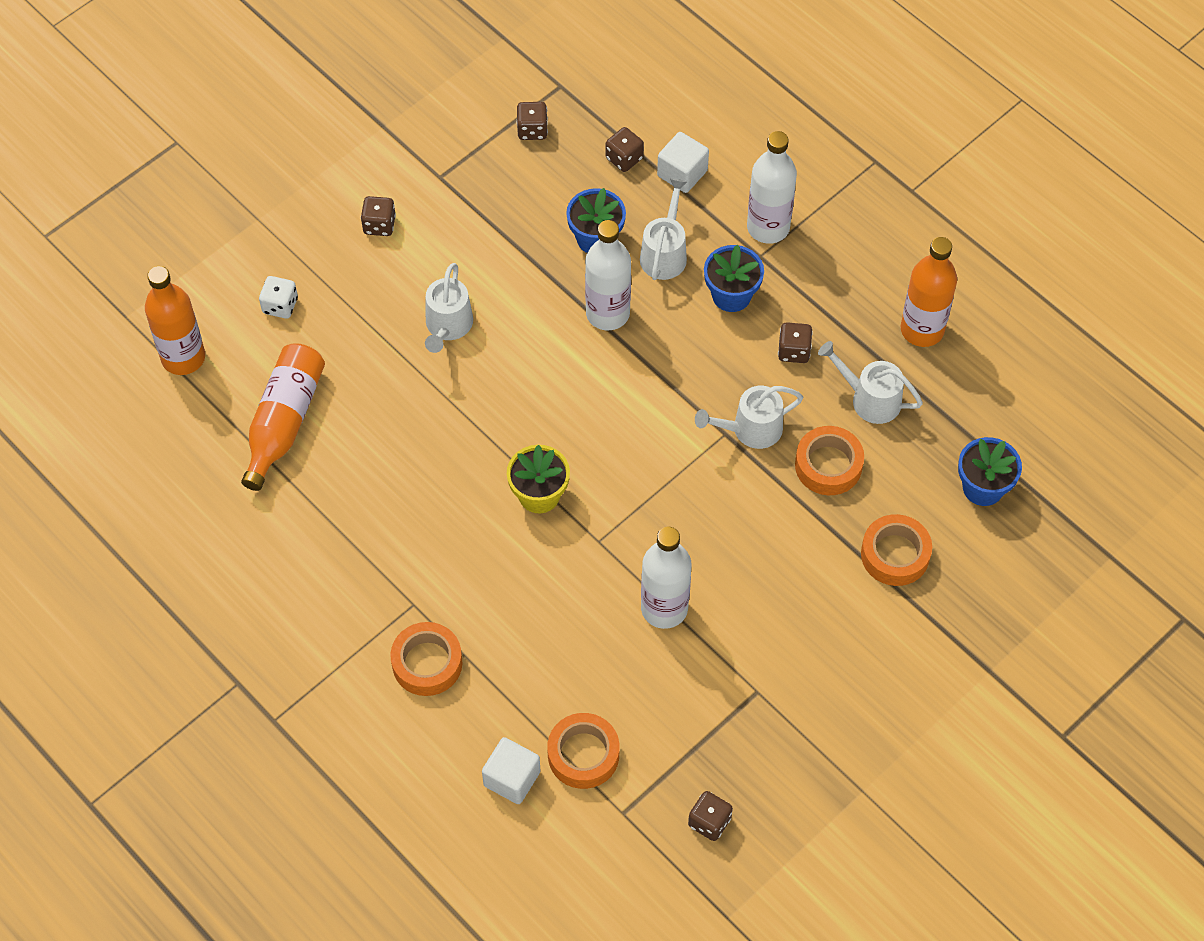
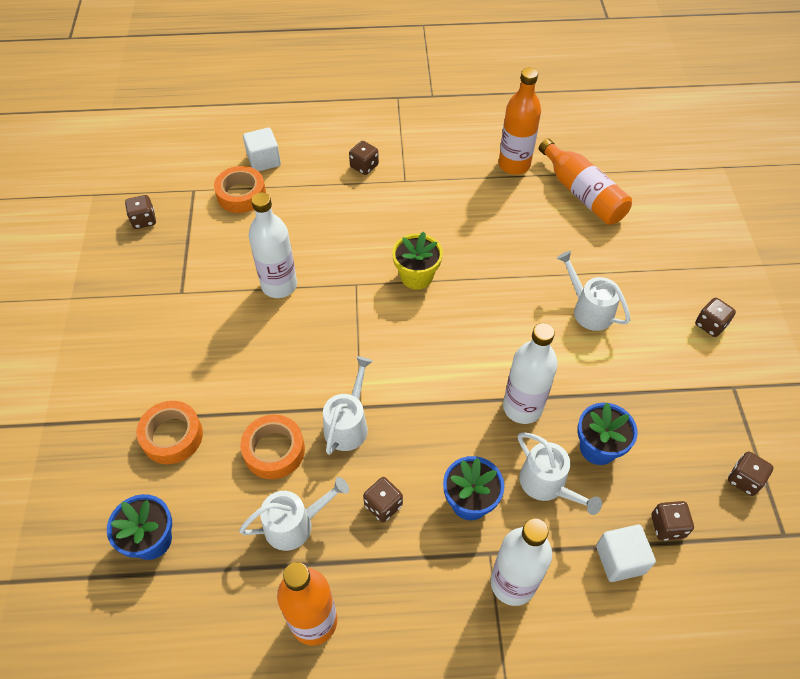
camera: 130 degrees right, 5 degrees down
(183, 357) = (670, 175): orange bottle -> orange bottle (514, 165)
(280, 305) = (676, 237): white dice -> none
(427, 663) = (364, 166): orange tape -> brown dice

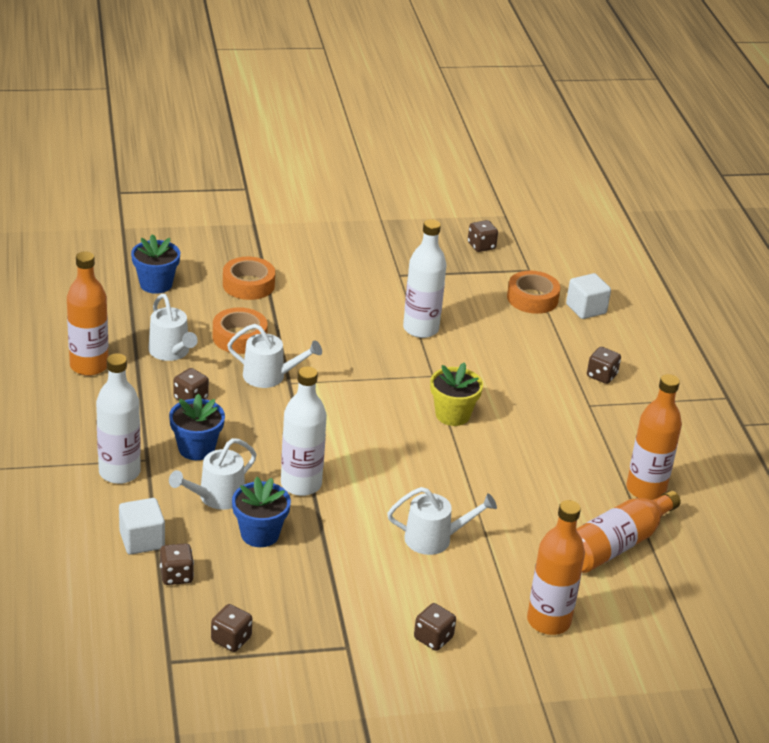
camera: 80 degrees right, 20 degrees down
(588, 310) = (435, 539): white watering can -> white watering can turned 45 degrees clockwise
(676, 247) = (548, 621): none -> orange bottle

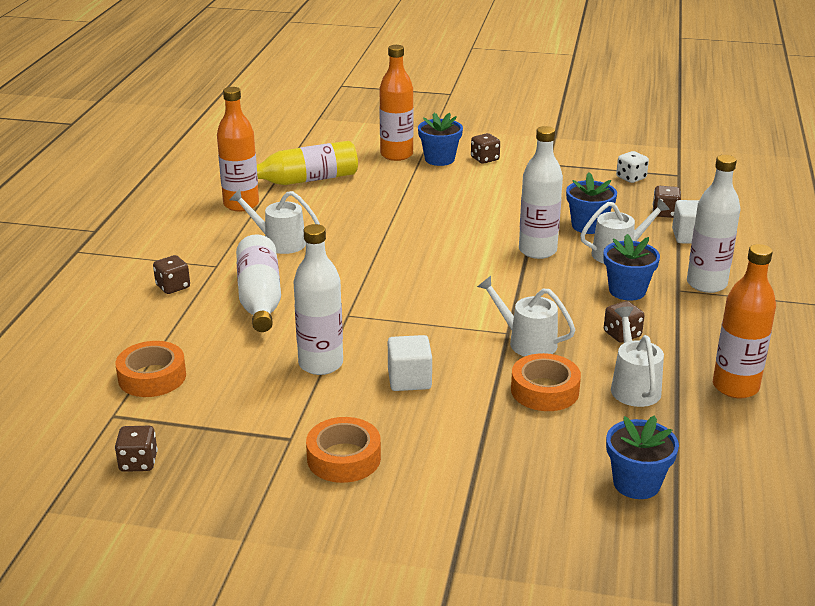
camera: 155 degrees left, 5 degrees down
(231, 639) = (631, 178): brown dice -> white dice
(248, 285) = (505, 460): orange tape -> orange tape (344, 458)
(435, 539) = (444, 203): white watering can -> white watering can (279, 242)
(452, 415) = (357, 278): yellow flower pot -> none
(489, 624) = (439, 159): none -> blue flower pot
(519, 378) = (260, 298): none -> white bottle
(586, 309) = (104, 354): white cube -> white cube (409, 379)
(616, 545) = (305, 180): orange bottle -> yellow bottle

